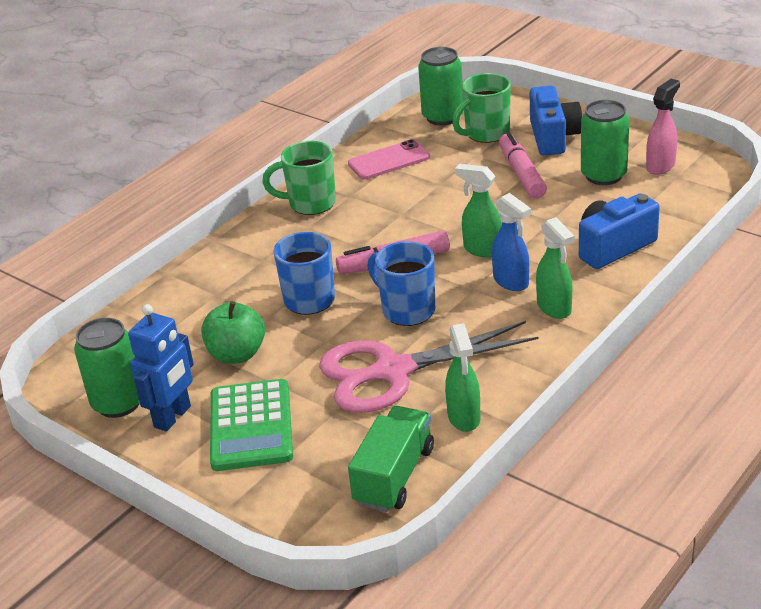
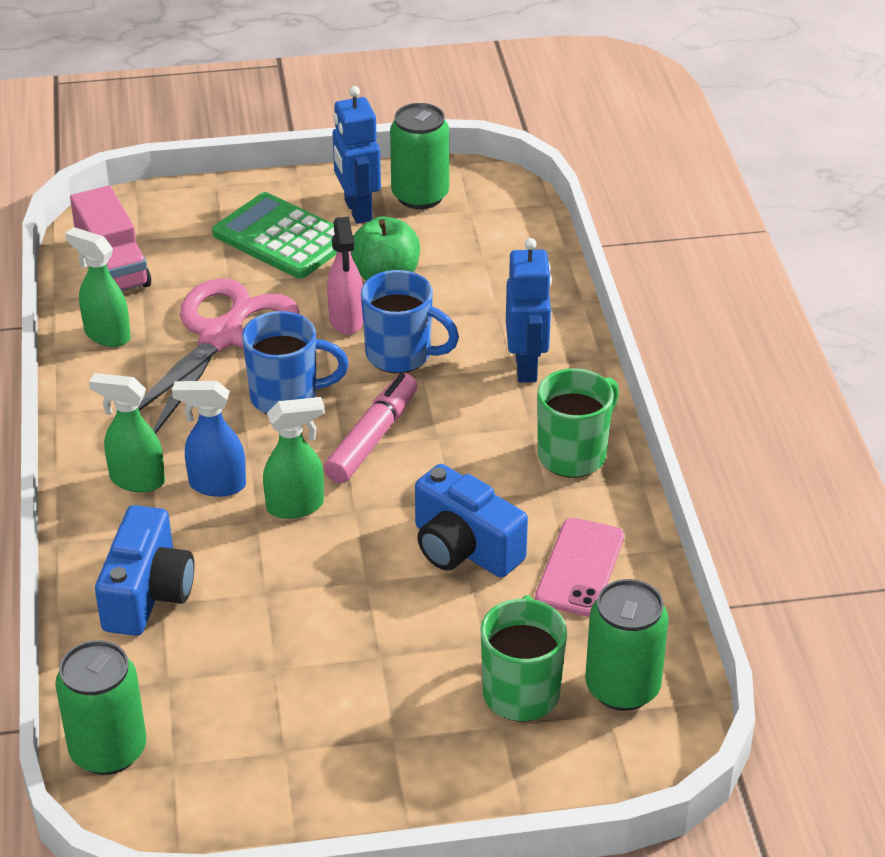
camera: 130 degrees right, 5 degrees up
(257, 255) = (526, 367): none -> blue robot
(394, 476) = (113, 267): green truck -> pink truck
(521, 174) = (384, 645): pink marker -> none
(553, 137) = (420, 740): blue camera -> blue camera (464, 548)
(603, 175) = (273, 706): green can -> green can (108, 750)
(661, 166) = (212, 771): pink spray bottle -> pink spray bottle (346, 321)

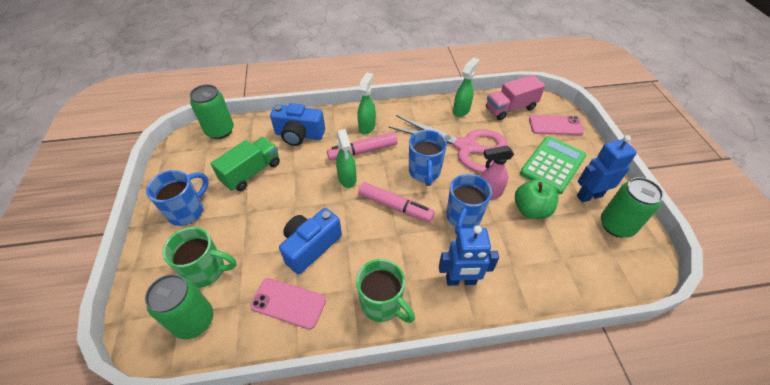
camera: 90 degrees right, 10 degrees up
(176, 218) = (555, 125): none -> pink phone
(216, 485) = (363, 151): blue spray bottle -> pink marker
(263, 664) = (251, 172): none -> green truck
(373, 756) = (187, 211): none -> blue mug

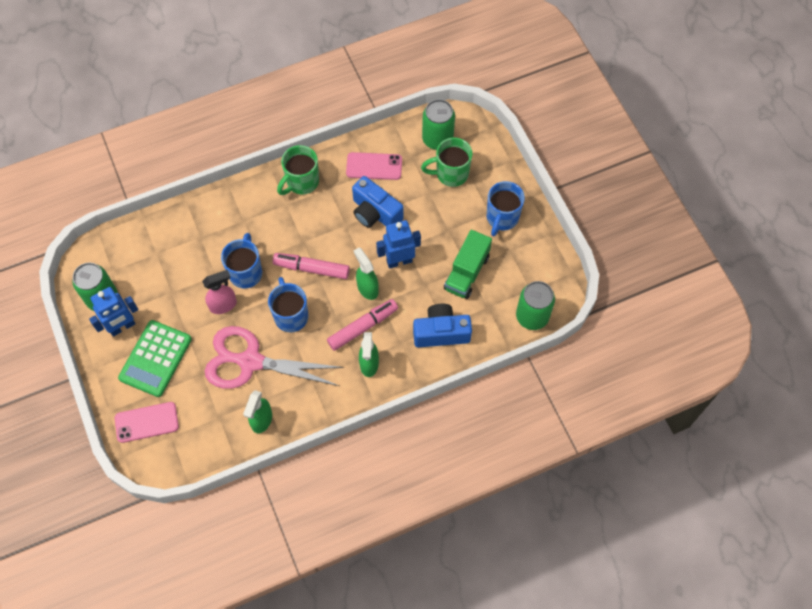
camera: 165 degrees right, 15 degrees up
(311, 246) = (375, 213): blue camera -> blue camera turned 105 degrees clockwise
(382, 304) = (301, 182): green mug -> green mug turned 75 degrees counterclockwise
(460, 280) = (242, 214): blue robot -> blue robot (399, 261)
(510, 108) = (200, 440): pink truck -> none
(531, 210) = (181, 296): green apple -> none

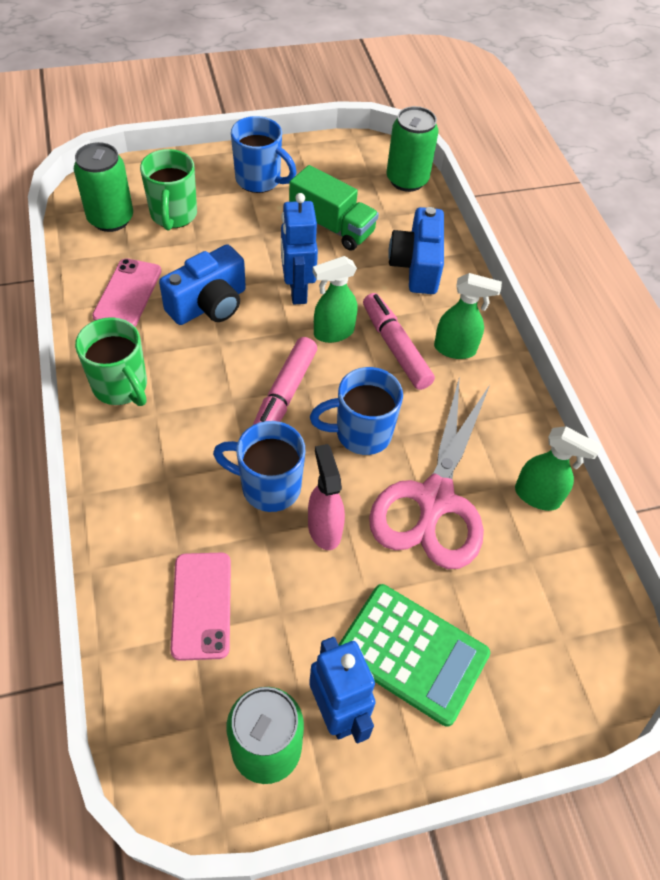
camera: 85 degrees left, 10 degrees down
(146, 422) = (536, 680): pink phone -> pink phone (201, 605)

